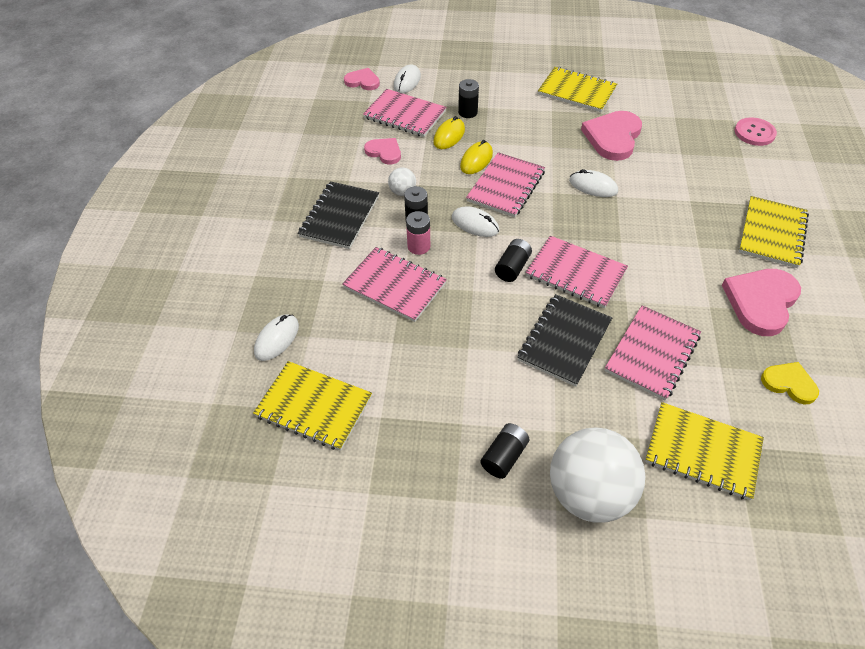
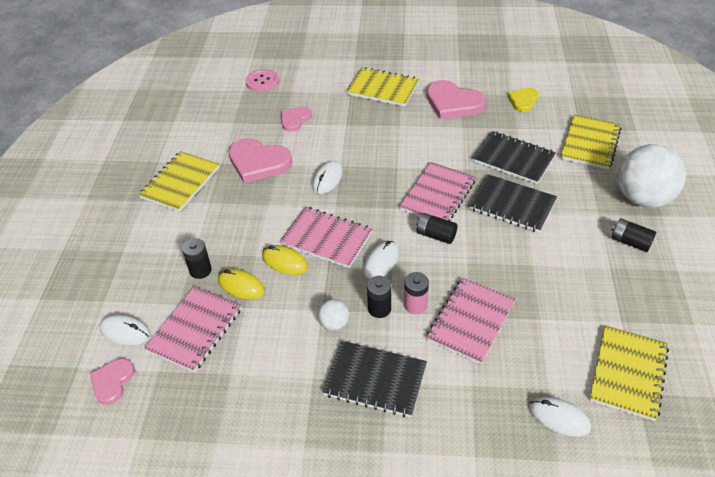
camera: 90 degrees left, 5 degrees down
(384, 152) = (264, 345): pink heart -> pink heart (294, 120)
(652, 353) = (513, 159): pink notebook -> black notebook

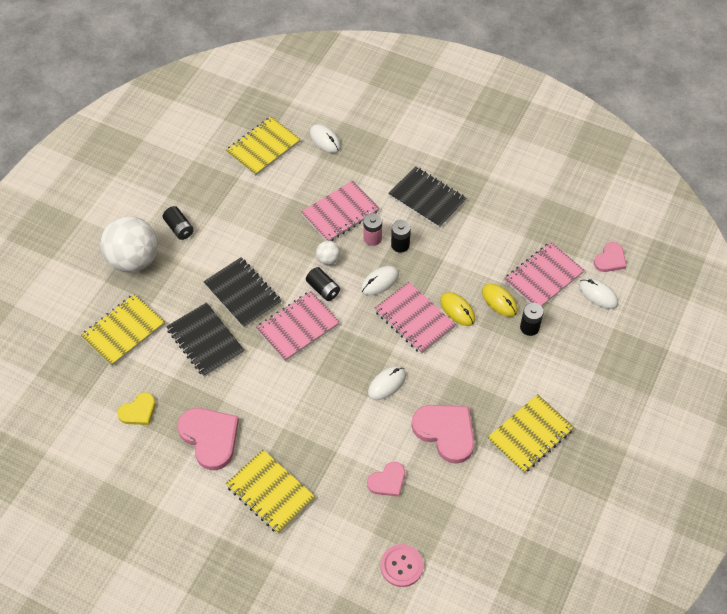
camera: 160 degrees left, 10 degrees up
(334, 323) = (438, 245): white ball -> white ball (328, 259)

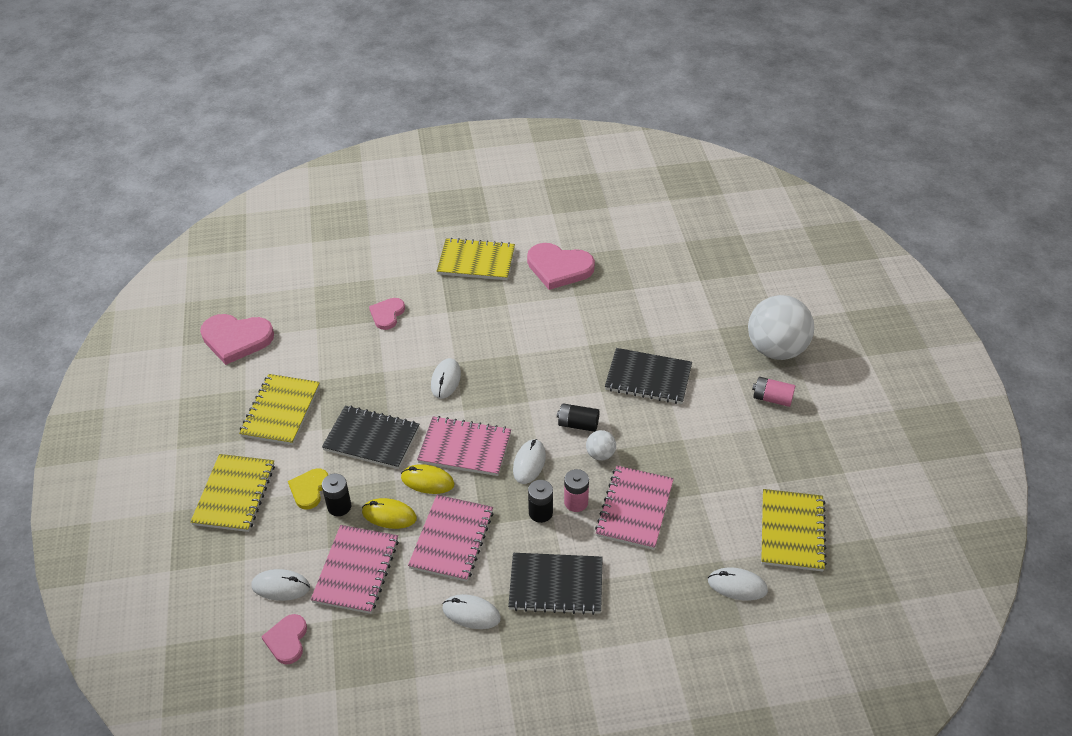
camera: 145 degrees right, 10 degrees down
(123, 331) = (713, 295): yellow notebook -> yellow notebook (234, 494)
(138, 411) = (634, 254): yellow heart -> yellow heart (309, 489)
(179, 228) = (772, 398): black battery -> pink battery
(205, 341) = (638, 325): black notebook -> black notebook (371, 439)
(298, 327) = (569, 380): pink notebook -> pink notebook (452, 539)
(401, 566) = (334, 271): pink button -> none
(445, 432) = (362, 372): pink heart -> pink heart (236, 339)
(489, 212) = (471, 613): none -> white mouse

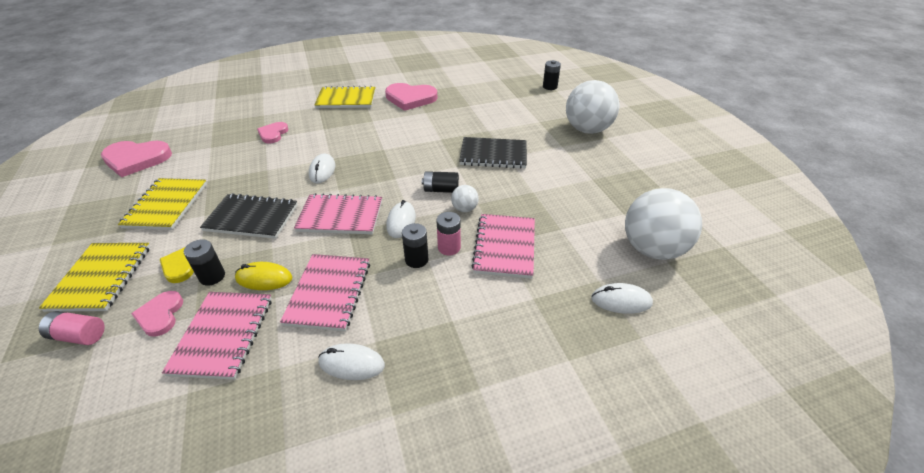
camera: 10 degrees left, 5 degrees down
(281, 586) = (131, 363): white mouse -> none
(287, 640) = (126, 425): pink heart -> pink heart (160, 315)
(427, 481) = (304, 245): yellow mouse -> none
(556, 585) = (440, 323): black notebook -> none
(749, 264) = (550, 87): none -> black battery
(772, 398) = (596, 159): pink battery -> pink battery (79, 336)
(792, 531) = (652, 249): yellow notebook -> white ball

